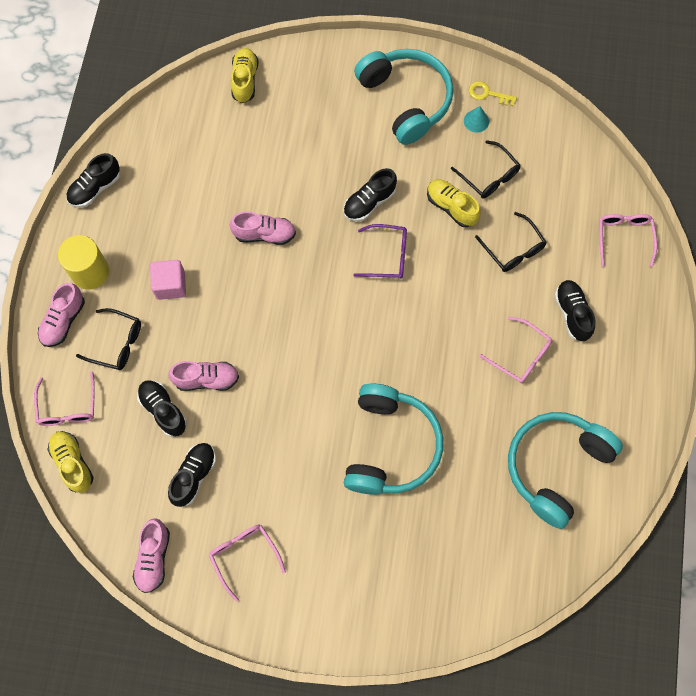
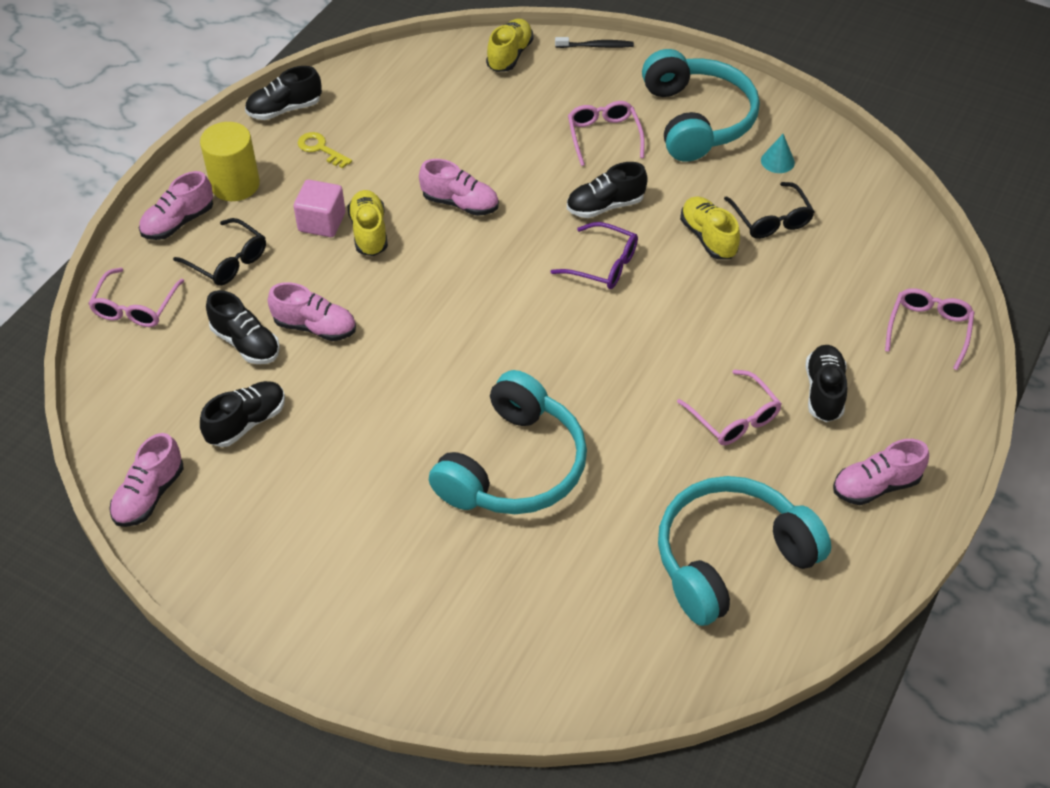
camera: 20 degrees right, 20 degrees down
(73, 463) = (108, 365): yellow shoe -> yellow shoe (369, 232)
(163, 410) = (246, 343): black shoe -> black shoe turned 150 degrees clockwise
(244, 555) = (263, 528): pink glasses -> pink glasses (603, 136)
(306, 51) = (596, 46): none -> black toothbrush
(488, 94) = (804, 139): yellow key -> yellow key (320, 149)
(514, 250) = (772, 302): black glasses -> none
(628, 377) = (875, 486): none -> pink shoe

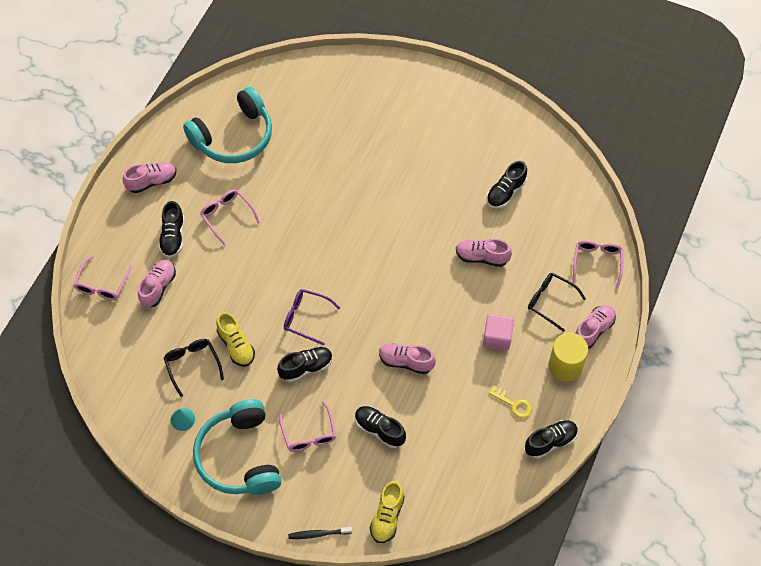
camera: 175 degrees right, 10 degrees up
(149, 495) = (545, 147): pink shoe -> pink shoe (158, 287)
(246, 343) = (521, 243): black shoe -> black shoe (379, 430)
(369, 232) = (463, 332): yellow shoe -> none
(513, 466) = (351, 178): turquoise headphones -> none

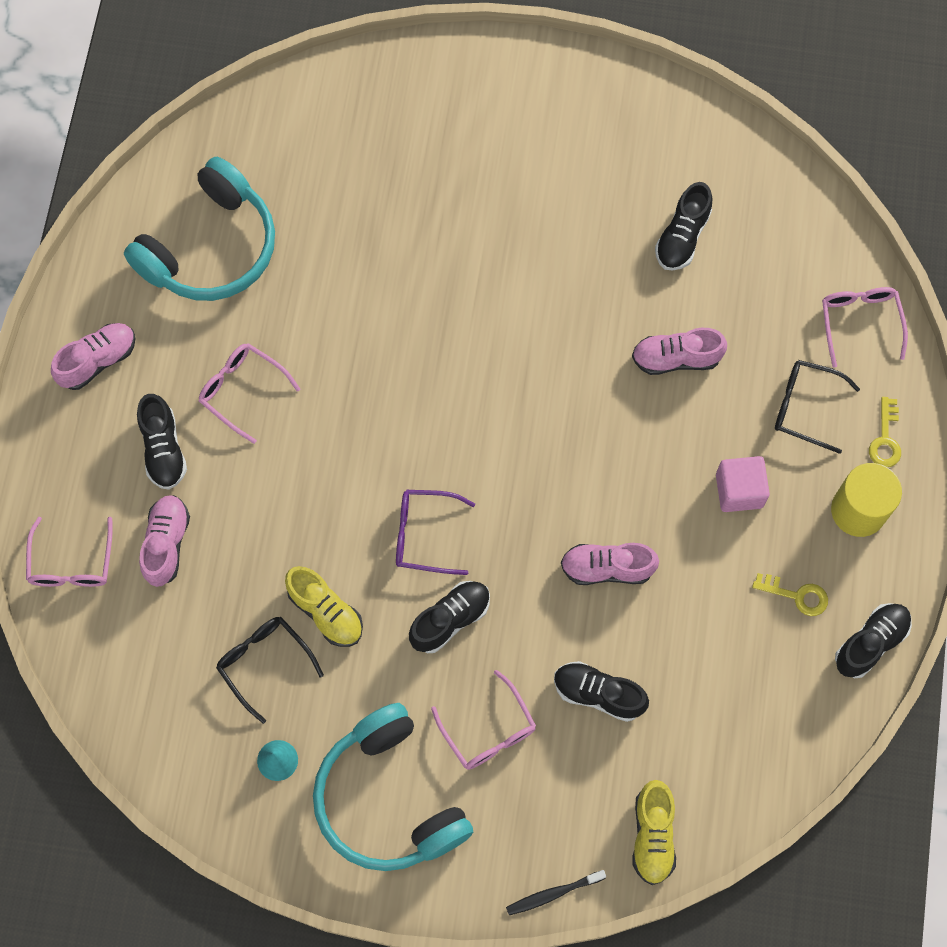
camera: 15 degrees left, 10 degrees up
(593, 330) = (885, 439): pink shoe -> yellow key

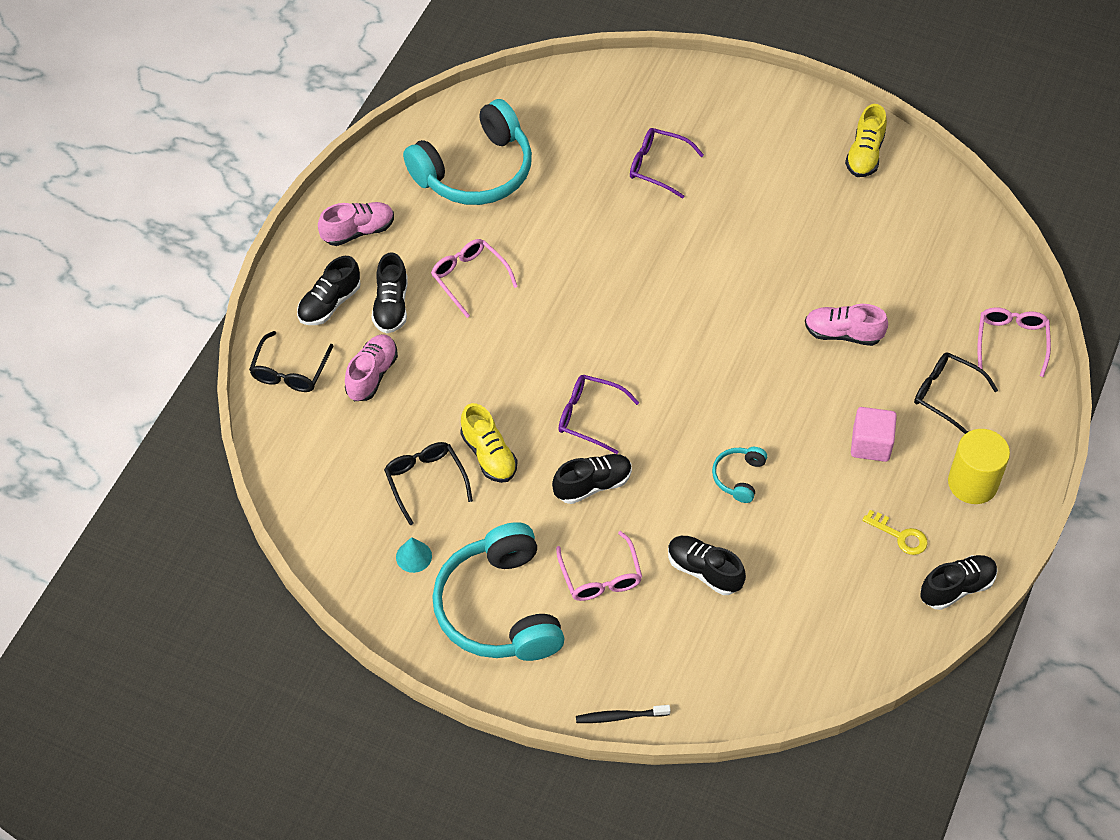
camera: 15 degrees right, 15 degrees down
(72, 564) = (289, 372): pink glasses -> black glasses
(416, 191) = (657, 166): none -> purple glasses
(607, 568) = (739, 477): pink shoe -> turquoise headphones
(652, 836) = (721, 692): yellow shoe -> yellow shoe (864, 154)
(682, 237) = (873, 246): black shoe -> black shoe (329, 303)
(885, 439) = (1011, 434): yellow key -> none

